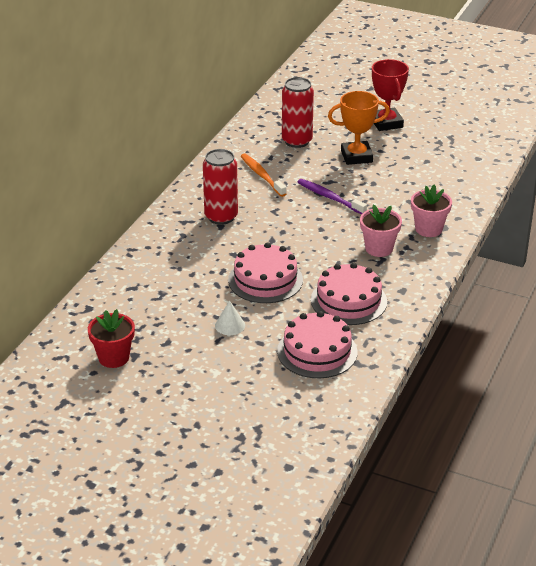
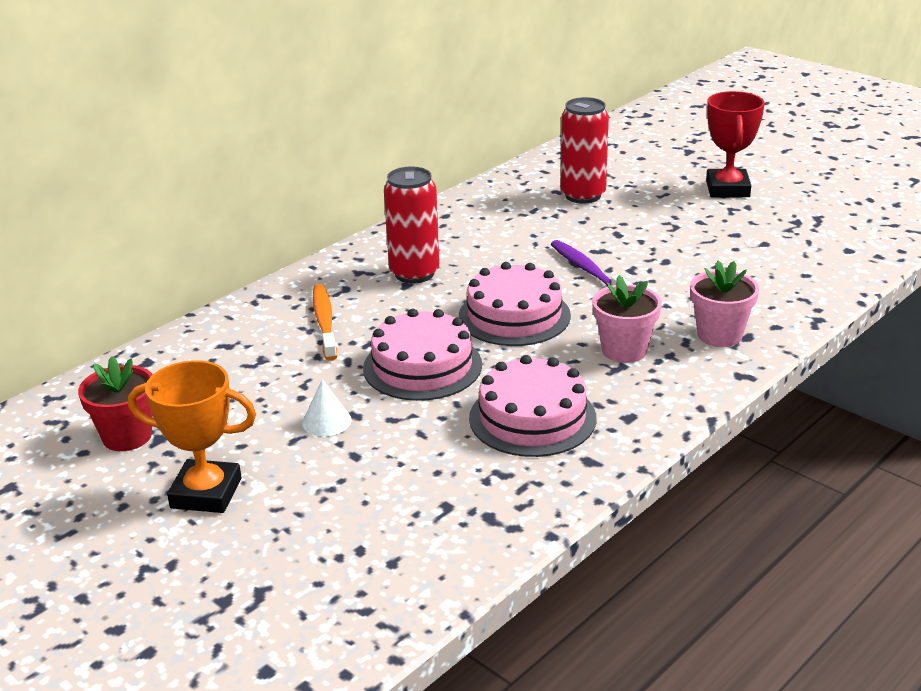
camera: 20 degrees right, 5 degrees down
(262, 175) = (506, 230): orange toothbrush -> orange toothbrush (324, 322)
(317, 351) = (435, 486): pink cake -> pink cake (514, 316)
(356, 156) = (659, 224): orange trophy -> orange trophy (206, 493)

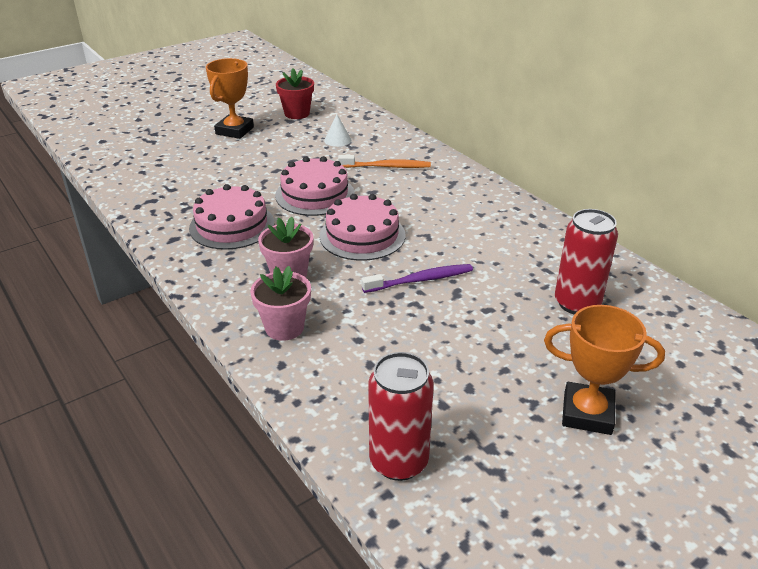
camera: 100 degrees right, 5 degrees up
(326, 421) = (275, 162): white cone -> white cone (337, 140)
(414, 273) = (443, 202): red can -> red can (399, 461)
(727, 189) = (587, 413): red trophy -> orange trophy

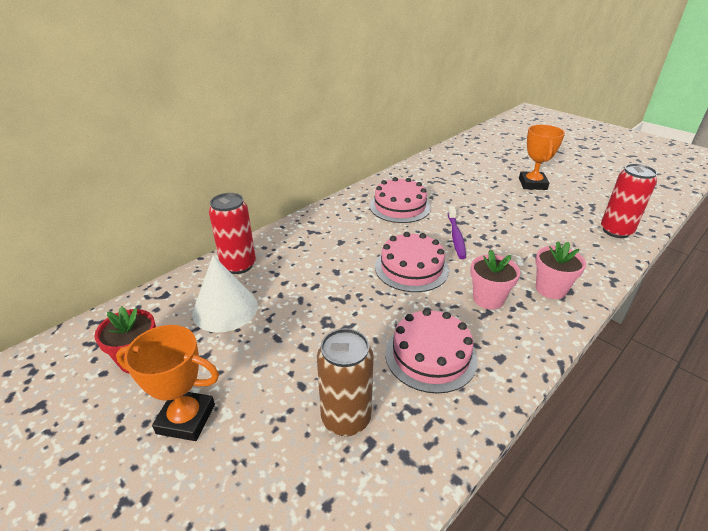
camera: 100 degrees left, 0 degrees up
(196, 182) = (346, 418): none -> brown can
(315, 194) = (351, 306): pink cake -> pink cake (400, 206)
(337, 140) = (225, 309): white cone -> white cone, size x2.01
(386, 167) = (287, 268): orange toothbrush -> none
(420, 280) = (456, 236): purple toothbrush -> purple toothbrush turned 150 degrees counterclockwise
(577, 303) = (446, 185): red can -> red can (238, 265)

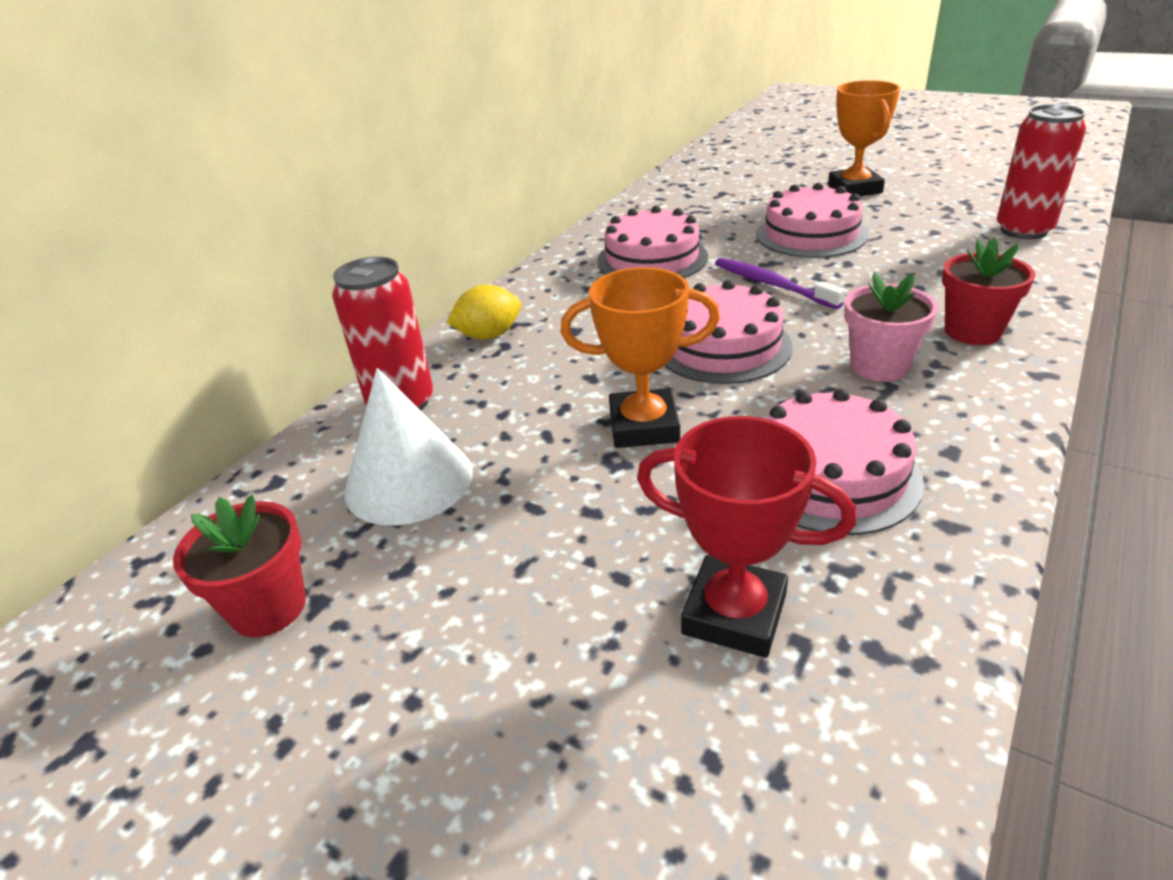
camera: 10 degrees left, 0 degrees up
(186, 419) = (418, 692): orange trophy -> orange trophy (644, 426)
(296, 235) = (489, 335): none -> yellow lemon
(346, 418) = (734, 614): brown can -> red trophy
(456, 236) = (772, 285): purple toothbrush -> purple toothbrush turned 150 degrees clockwise
(493, 209) = (811, 234): none -> pink cake
(551, 289) = (972, 331): pink flower pot -> red flower pot

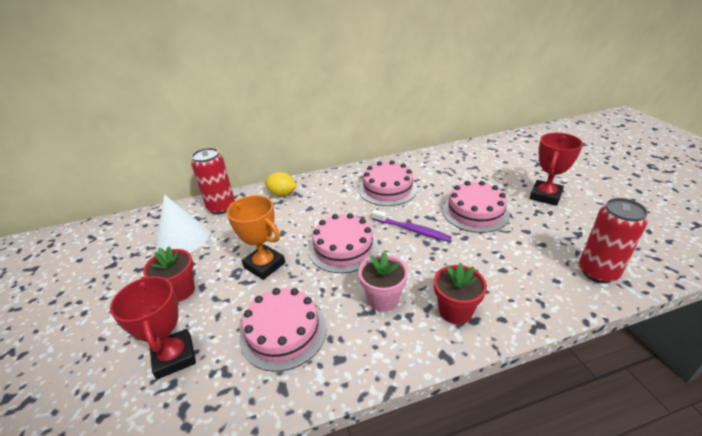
camera: 40 degrees right, 0 degrees up
(268, 607) = (103, 258): red flower pot -> red flower pot (180, 291)
(772, 285) = (411, 230): purple toothbrush -> purple toothbrush turned 120 degrees clockwise
(854, 189) = (545, 196): orange trophy -> red trophy

